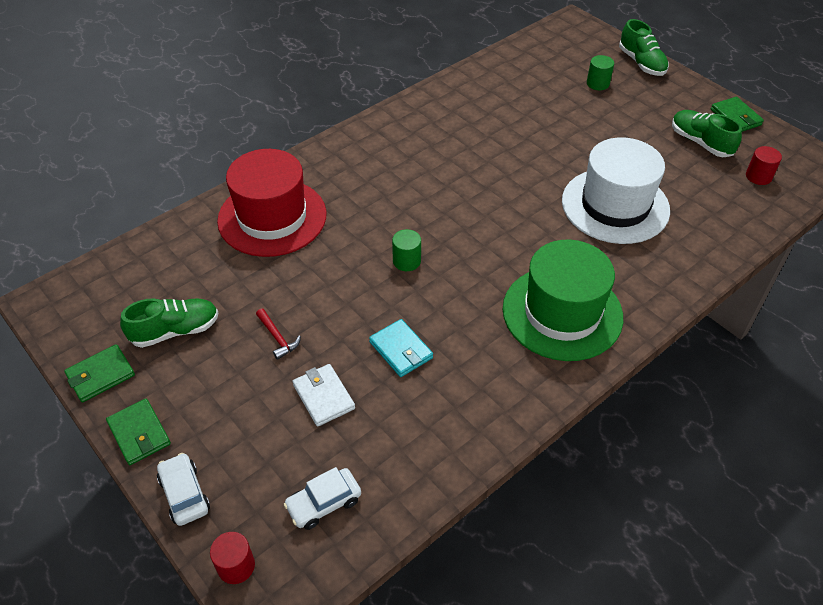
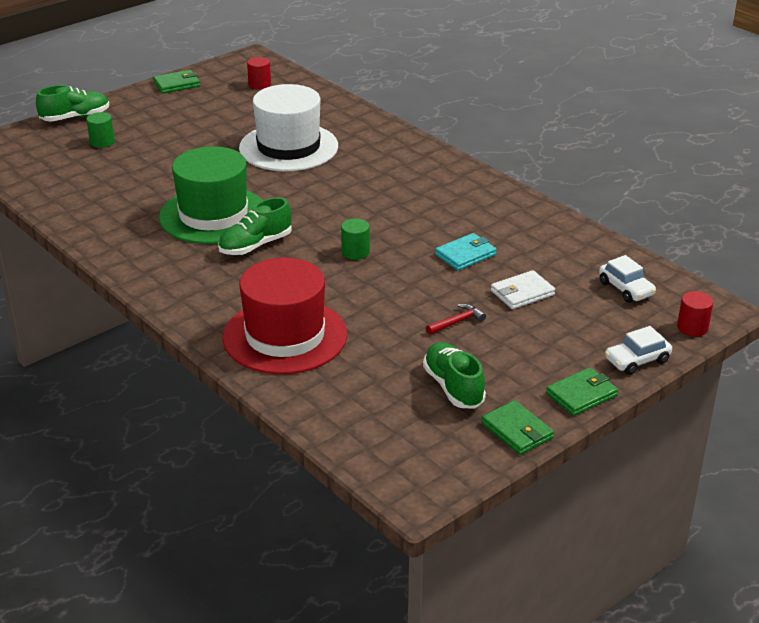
camera: 90 degrees left, 15 degrees down
(562, 313) = (418, 179): green hat -> green hat (213, 215)
(700, 142) = (209, 103): green shoe -> green shoe (256, 245)

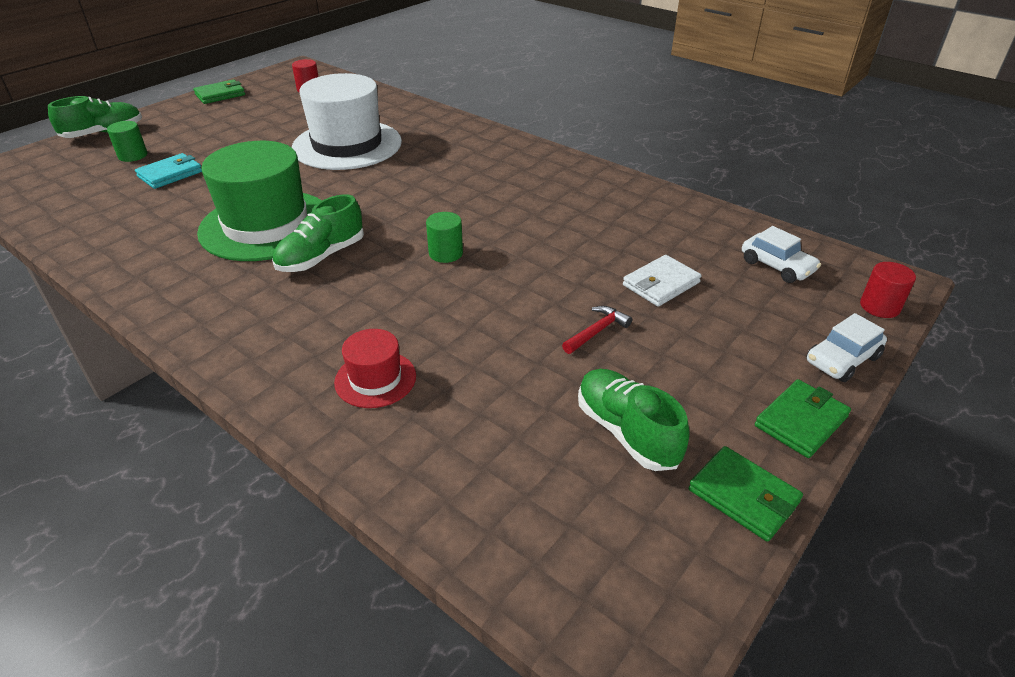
camera: 10 degrees left, 5 degrees up
(285, 336) = (375, 379): red hat -> red hat, size x0.47
(465, 255) = (576, 244): turquoise wallet -> turquoise wallet (170, 174)

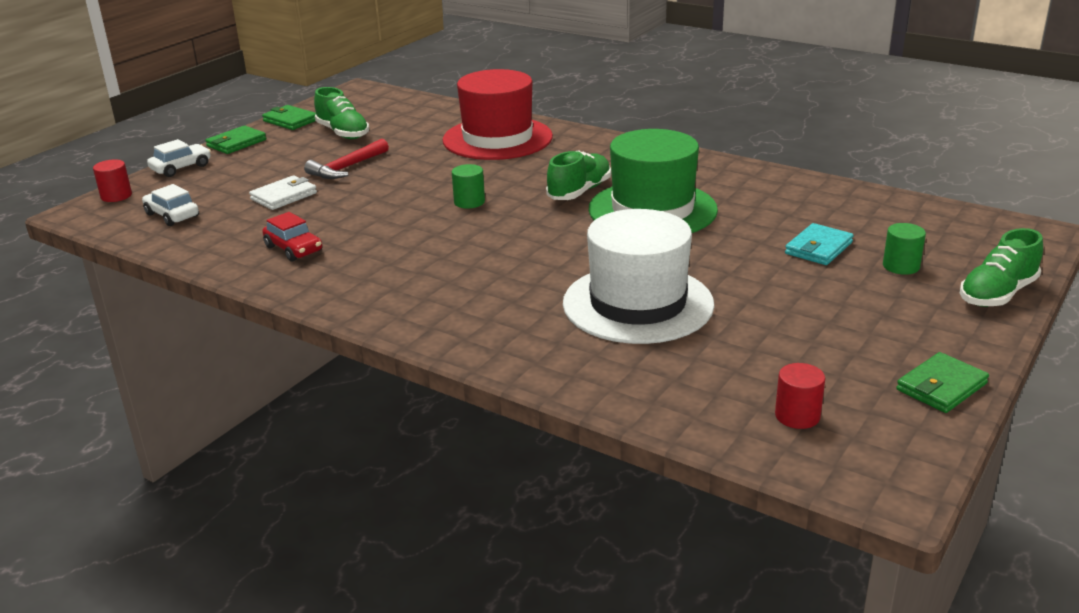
camera: 175 degrees right, 10 degrees down
(375, 379) = (497, 138): red hat -> red hat, size x2.11
(596, 331) = (347, 168): red hammer -> red hammer, size x1.54
(619, 211) = (293, 249): none -> red car

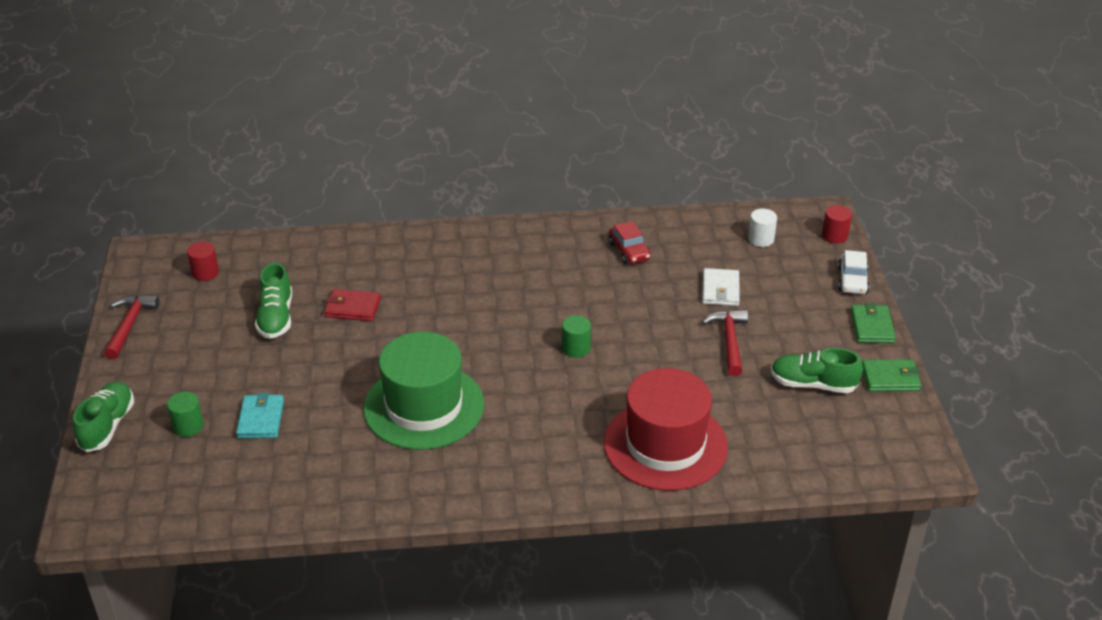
camera: 140 degrees right, 10 degrees up
(172, 215) = (761, 239): white car -> white cylinder
(293, 249) = (629, 251): red car -> red car turned 120 degrees counterclockwise
(579, 191) = (505, 401): green shoe -> green shoe (276, 317)
(638, 304) = (353, 308): white hat -> red wallet
(941, 387) = (129, 325): green wallet -> red hammer

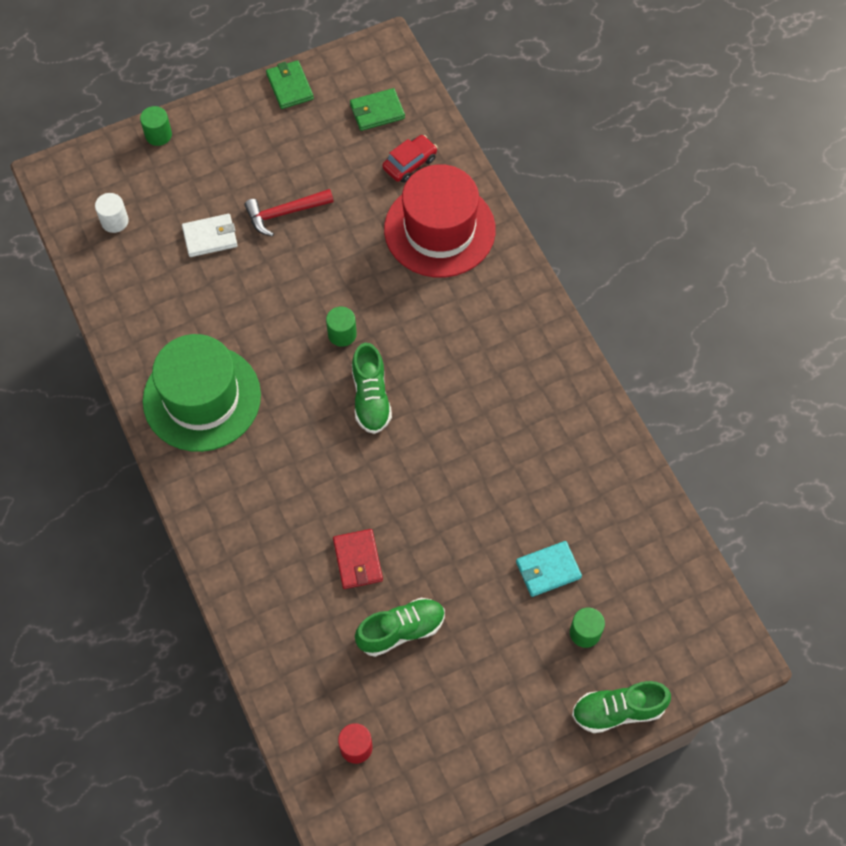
camera: 110 degrees left, 25 degrees up
(129, 325) = (471, 780): red hammer -> none
(424, 406) = (472, 434): green hat -> green hat (202, 398)
(629, 251) = (173, 332): red car -> red car (410, 163)
(813, 384) = (319, 139): green shoe -> green shoe (371, 397)
(834, 236) = (89, 160): red cylinder -> none
(852, 280) = (158, 135): white car -> green cylinder
(872, 327) = (223, 110): green wallet -> green wallet (377, 111)

